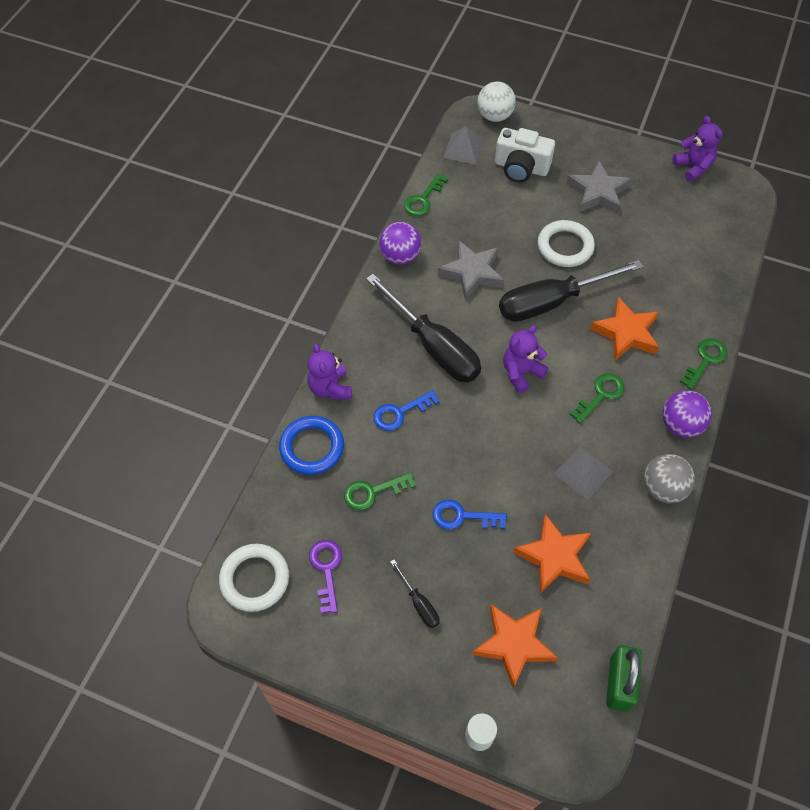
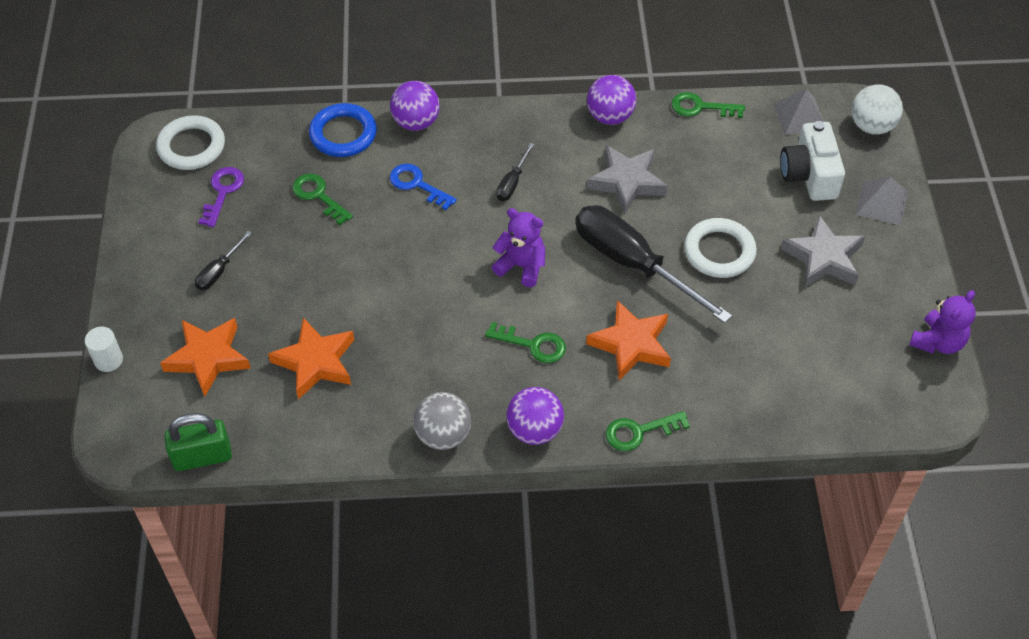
camera: 65 degrees right, 5 degrees down
(326, 569) = (223, 192): purple key -> purple key turned 45 degrees counterclockwise
(330, 388) = (416, 122): purple teddy bear -> purple ball
(433, 346) = (512, 183): black screwdriver -> black screwdriver, size x0.43
(462, 516) = (325, 273): blue key -> none
(583, 472) = (426, 357): grey pyramid -> grey pyramid (882, 203)
(705, 360) = (639, 432): green key -> green key turned 150 degrees clockwise

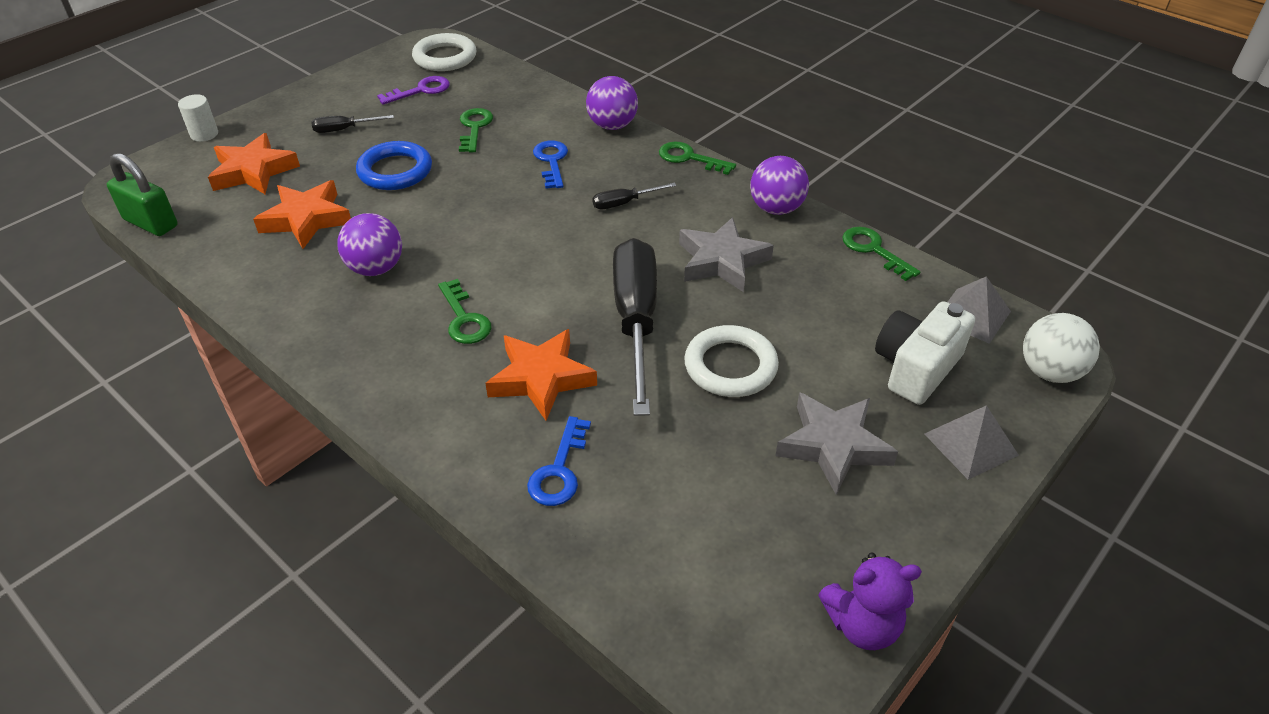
camera: 45 degrees right, 10 degrees down
(343, 134) = (550, 104): blue ring -> blue ring (395, 171)
(443, 435) = (301, 328): grey ball -> none
(521, 266) = (543, 260): purple teddy bear -> none
(534, 430) = (366, 379): purple ball -> purple ball (376, 268)
(639, 432) = (441, 450): green key -> green key (689, 158)
(714, 388) = (559, 470): none -> blue key

